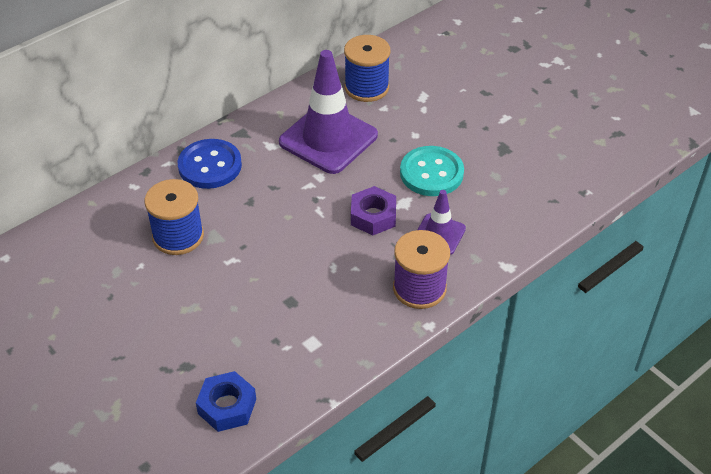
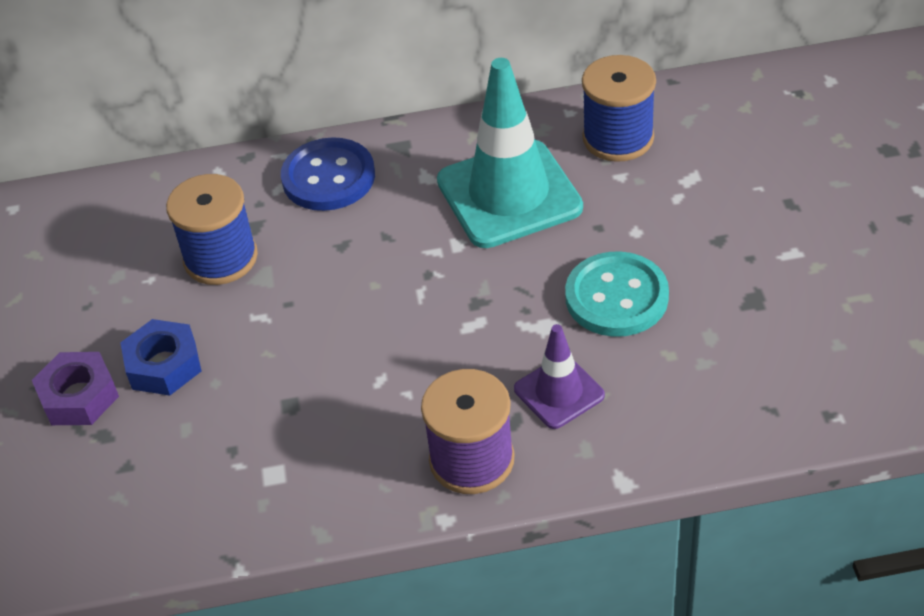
camera: 35 degrees right, 0 degrees up
(227, 406) = (109, 511): blue nut -> blue nut (164, 365)
(328, 139) = (509, 194): purple traffic cone -> turquoise traffic cone
(373, 216) = (487, 329): purple nut -> purple nut (79, 396)

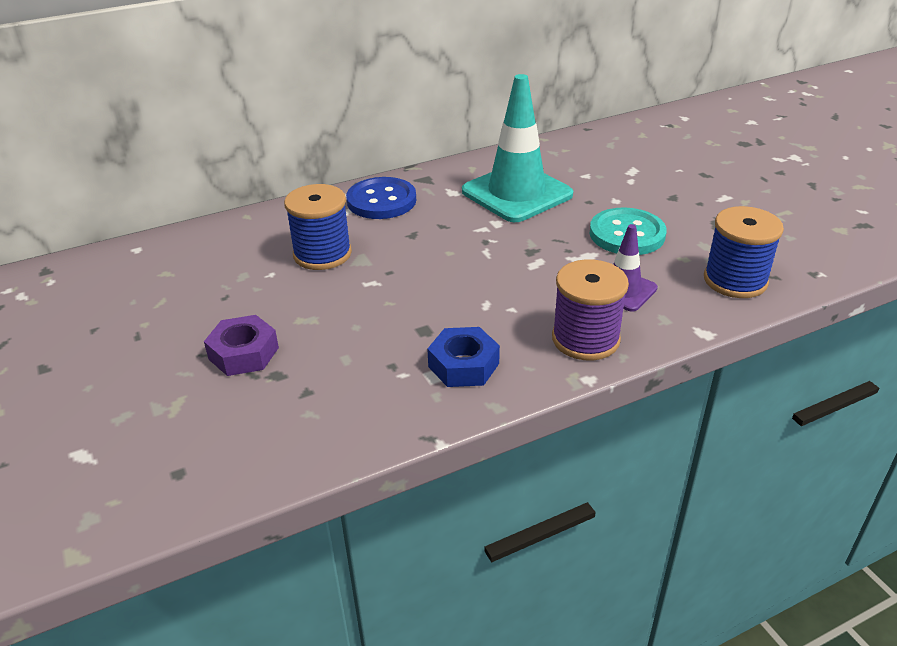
camera: 20 degrees left, 10 degrees down
(164, 365) = (308, 322): blue nut -> blue nut (463, 365)
(618, 138) = (571, 158): blue spool -> blue spool (735, 280)

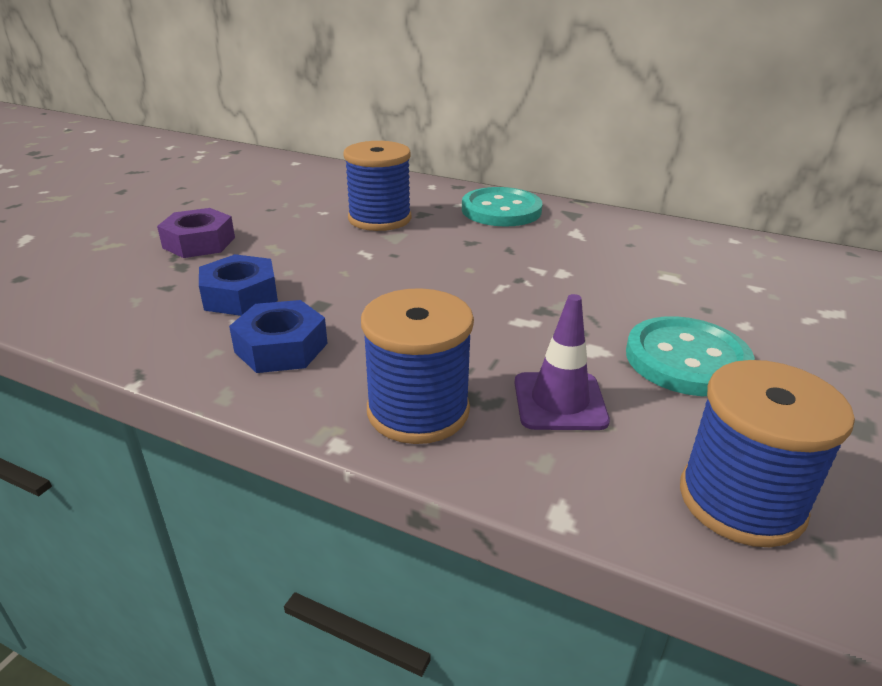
camera: 50 degrees right, 5 degrees down
(368, 360) = (240, 295): none -> blue nut
(381, 201) = (501, 210): blue button -> turquoise button
(517, 193) = (637, 262): turquoise traffic cone -> none
(585, 339) = (418, 410): purple spool -> blue spool

